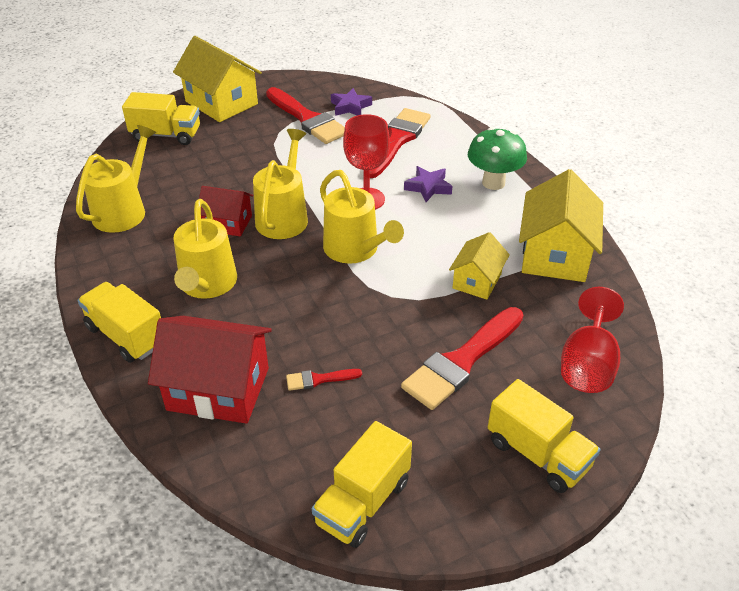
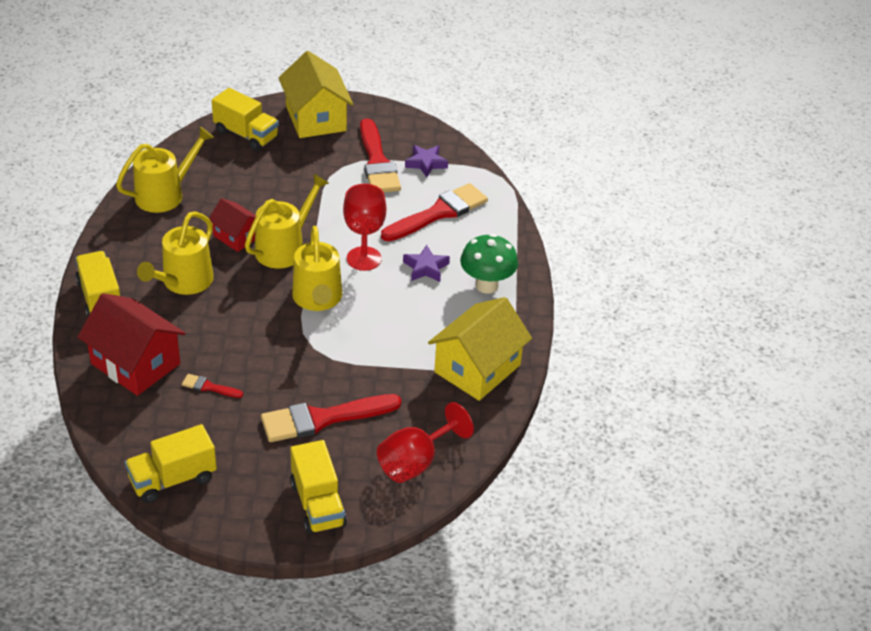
camera: 25 degrees right, 0 degrees up
(477, 281) = (392, 363): yellow house -> none

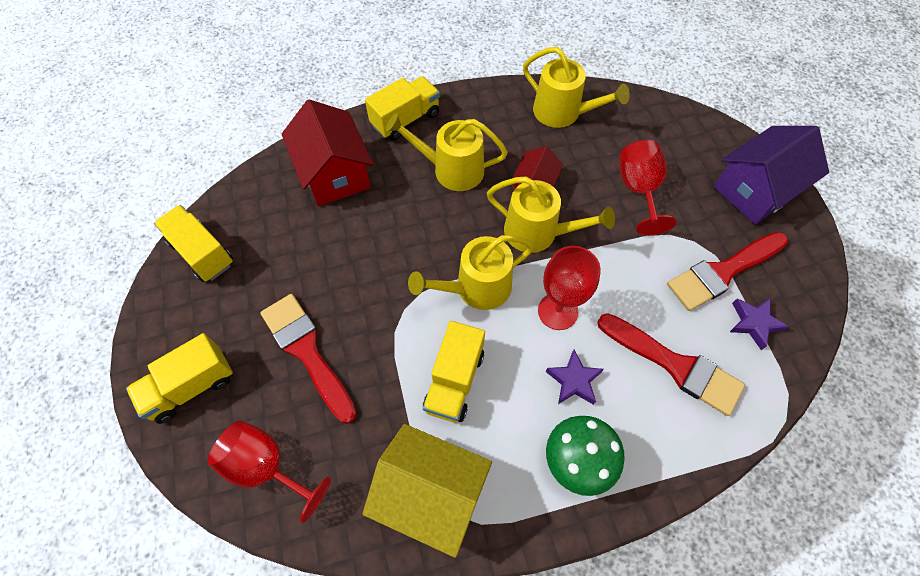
camera: 75 degrees right, 20 degrees up
(135, 364) = (334, 173): red house -> red house turned 45 degrees counterclockwise
(209, 387) = (322, 239): red brush -> none
(246, 135) = (687, 142): yellow truck -> yellow truck (454, 381)
(277, 178) = (639, 190): none -> red goblet
(316, 118) = (755, 190): yellow house -> purple house

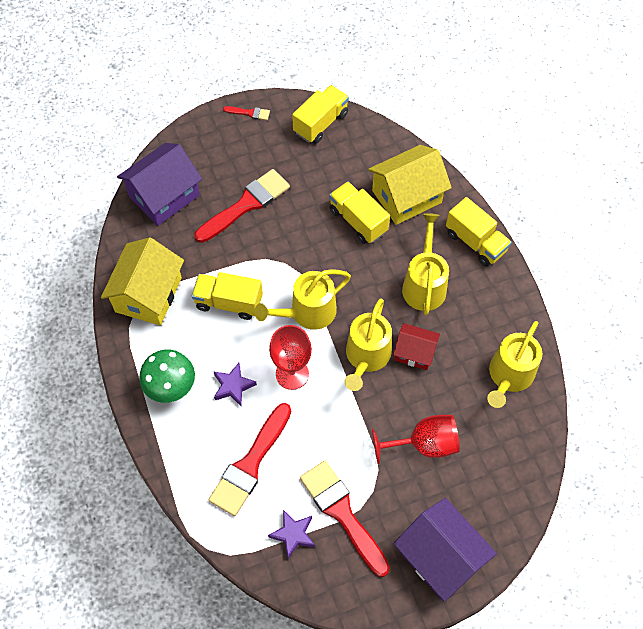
camera: 85 degrees right, 0 degrees up
(155, 340) = (249, 113): none -> red brush
(191, 386) = (217, 141): yellow truck -> yellow truck (358, 221)
(266, 467) = (164, 196): red goblet -> purple house
(334, 173) = (406, 196): red house -> yellow house
(476, 288) = (308, 312): yellow watering can -> yellow watering can turned 90 degrees counterclockwise

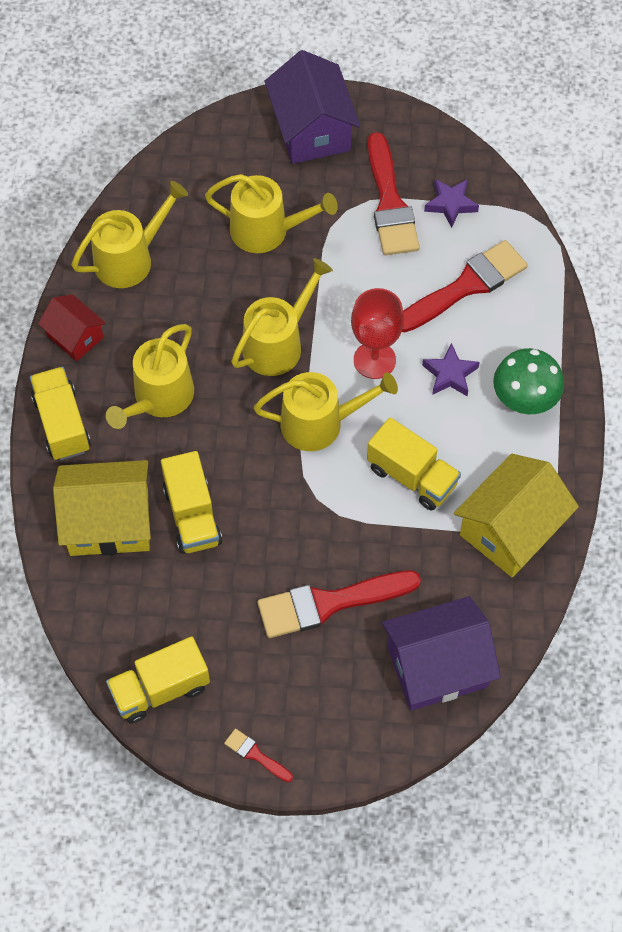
camera: 155 degrees left, 0 degrees up
(414, 352) = (219, 326): red house -> red house (75, 336)
(424, 444) = (267, 231): red goblet -> yellow watering can

